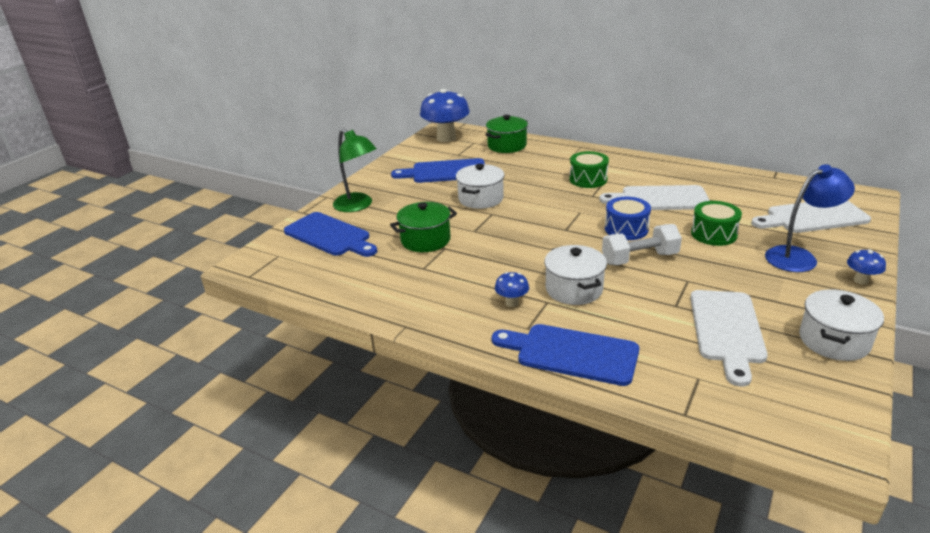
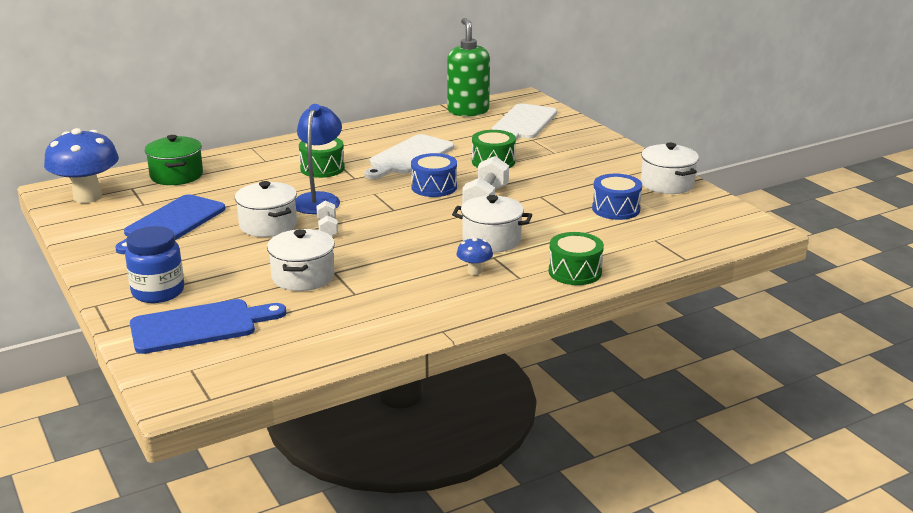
camera: 60 degrees left, 5 degrees down
(358, 206) = (158, 292): green lamp -> blue jar
(425, 240) = (303, 277): green pot -> white pot
(503, 219) = (327, 228): none -> white dumbbell
(571, 353) = (575, 272): blue cutting board -> green drum
(726, 330) = (616, 209): white cutting board -> blue drum
(786, 186) = (468, 111): none -> green soap dispenser
(799, 257) = (565, 150): blue lamp -> blue lamp (319, 199)
(861, 280) = (617, 147): blue mushroom -> none

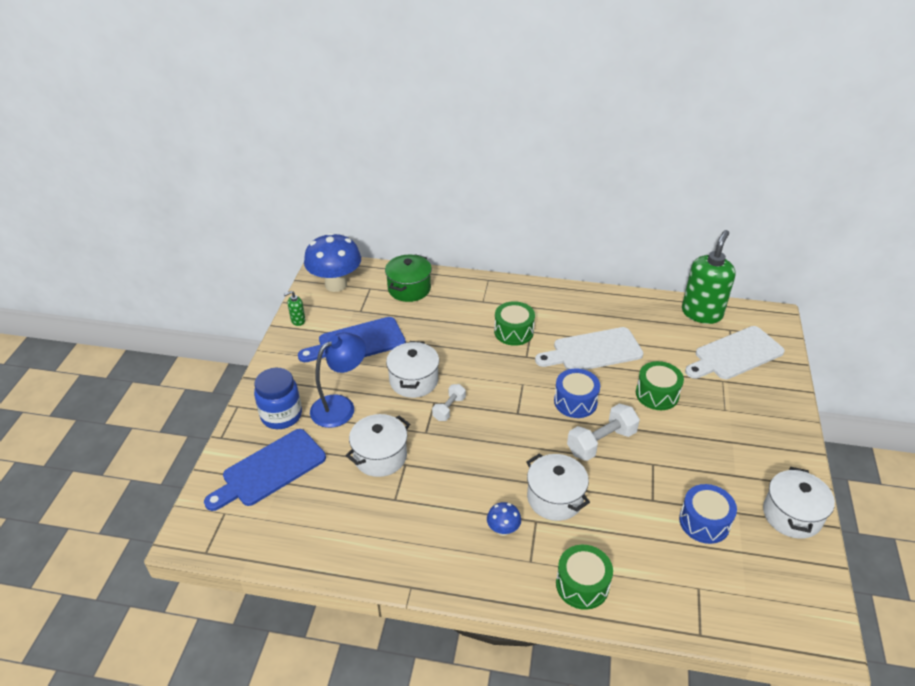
camera: 40 degrees right, 15 degrees up
(79, 231) = (298, 320): none -> green soap dispenser
(199, 326) = (270, 470): blue cutting board -> blue cutting board turned 120 degrees clockwise
(319, 199) = (476, 369): blue lamp -> blue lamp (340, 406)

